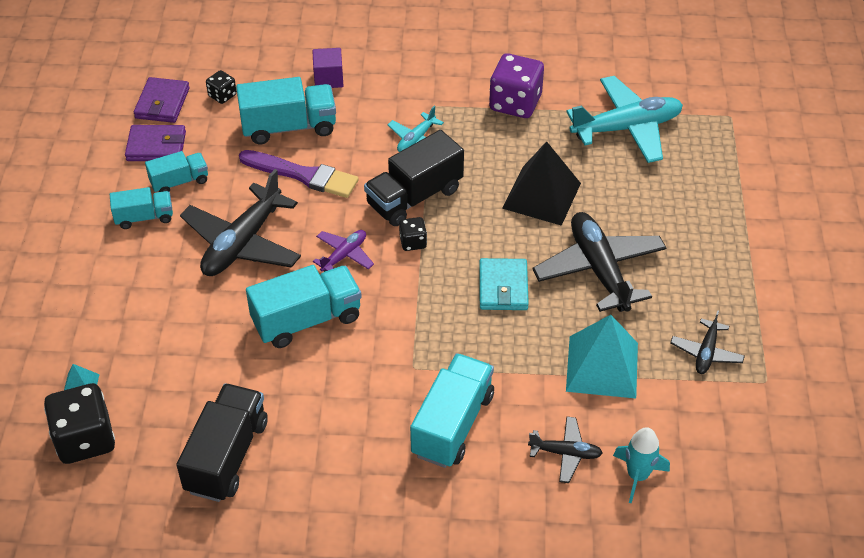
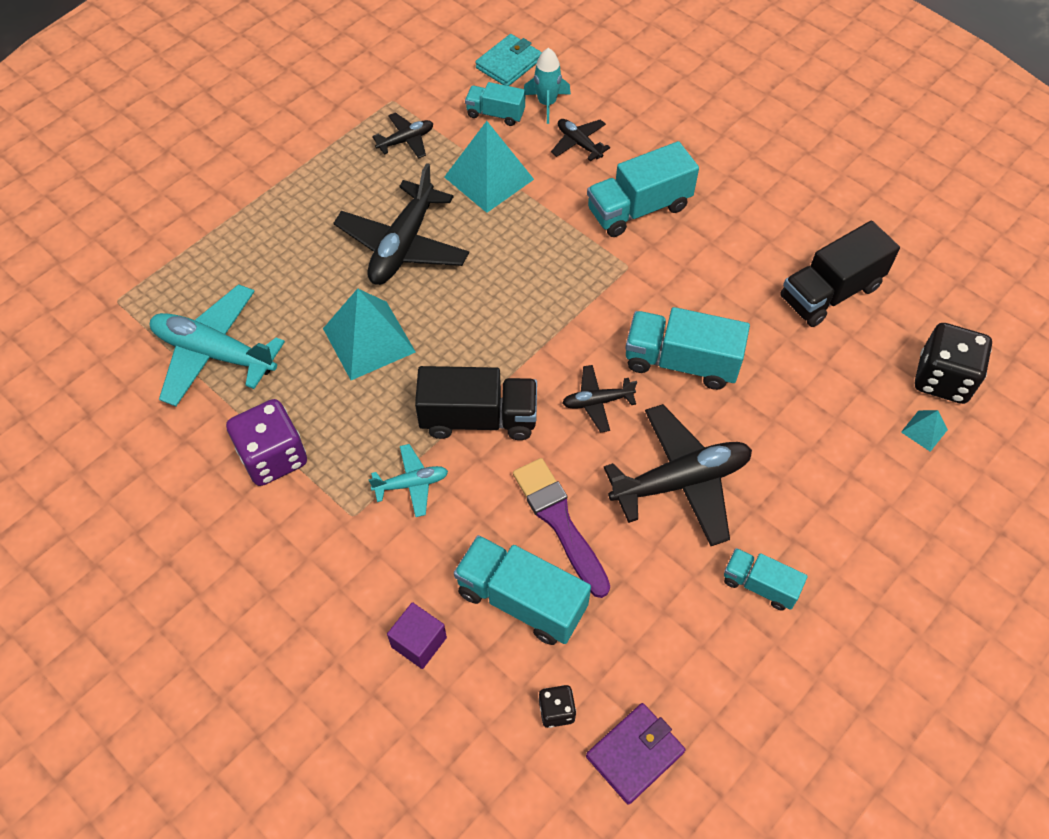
camera: 140 degrees left, 10 degrees up
(156, 146) = (685, 683): purple wallet -> none
(179, 182) = (693, 608): turquoise truck -> turquoise truck (495, 114)
(344, 255) = (597, 402): purple plane -> black plane
(413, 242) = (525, 373): black dice -> none
(503, 287) = (493, 282): turquoise wallet -> turquoise wallet (508, 64)
(541, 195) = (369, 340): black pyramid -> turquoise pyramid

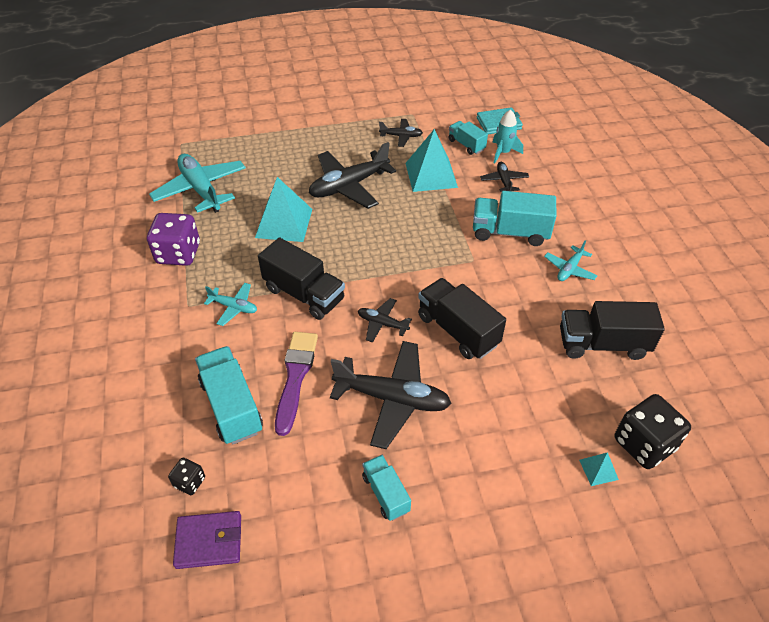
camera: 35 degrees right, 10 degrees down
(419, 642) = (155, 392): purple cube -> none
(681, 362) = (457, 330): turquoise truck -> black truck
(734, 221) = (569, 269): none -> turquoise plane

